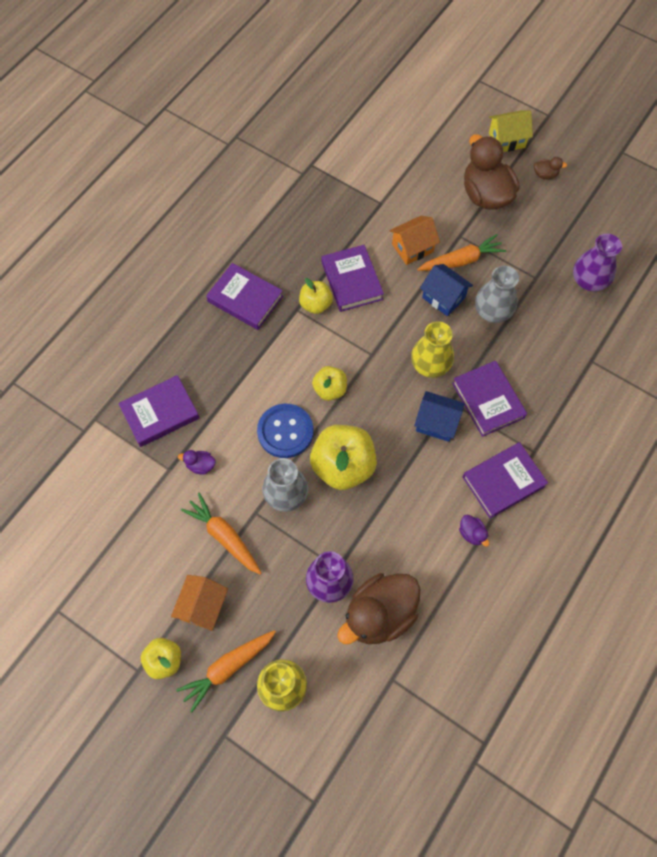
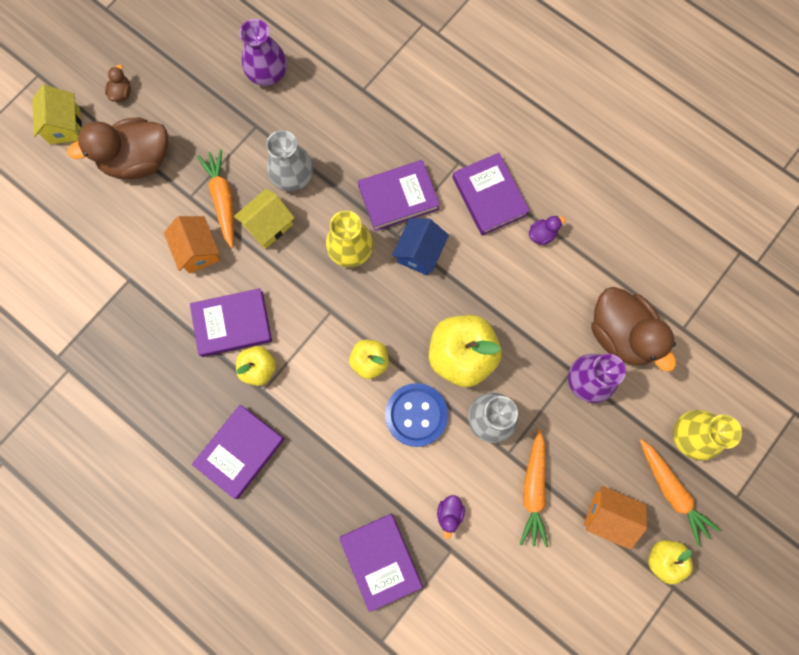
camera: 85 degrees left, 10 degrees up
(224, 536) = (533, 489): orange carrot -> orange carrot turned 45 degrees counterclockwise
(443, 297) = (268, 225): blue house -> yellow house

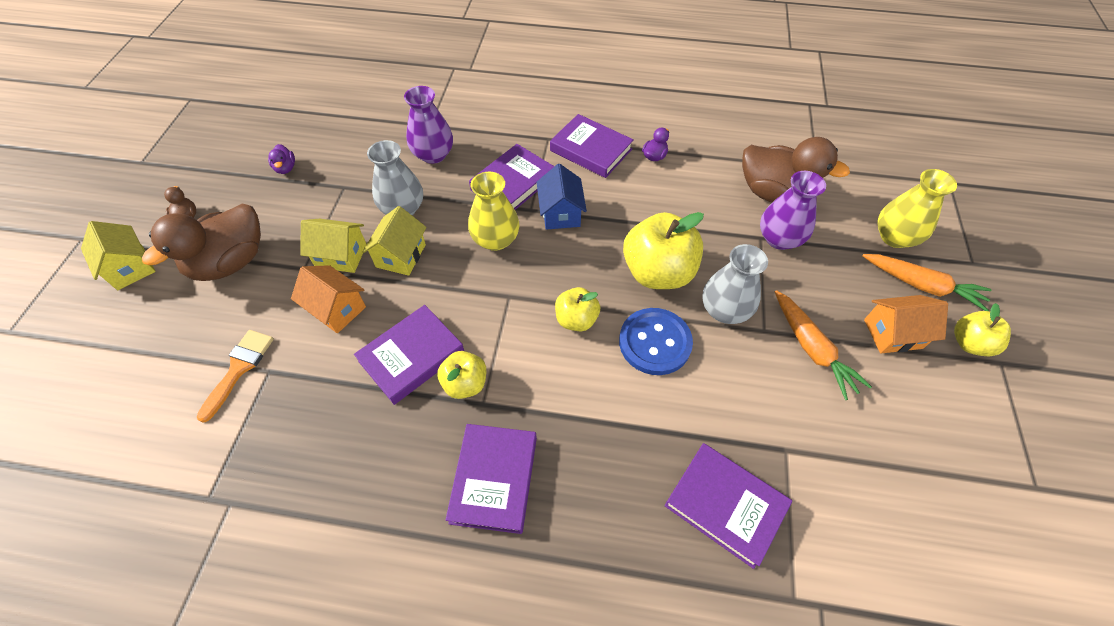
camera: 30 degrees left, 20 degrees down
(110, 265) = (239, 368): none -> orange brush
(223, 200) = (341, 256): orange carrot -> yellow house
(268, 74) = (334, 147): purple vase -> purple vase (433, 154)
(449, 513) = (755, 415): purple duck -> purple duck (286, 168)

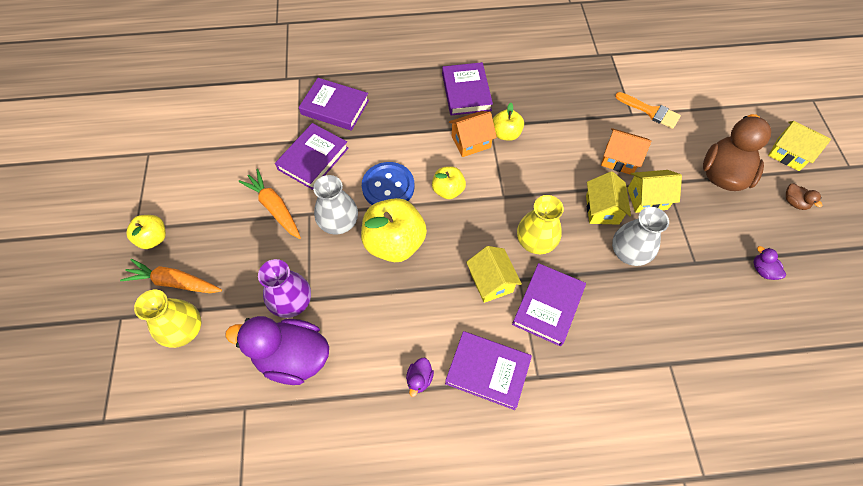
camera: 165 degrees right, 5 degrees up
(239, 368) = (651, 111): orange brush -> orange brush turned 60 degrees counterclockwise
(411, 356) = (549, 141): purple book -> purple book (313, 159)
(433, 154) = (641, 322): purple vase -> none
(561, 213) = (491, 282): blue house -> yellow house
(774, 193) = (292, 357): brown duck -> purple duck
(892, 334) = (211, 233): orange house -> orange house (471, 142)

